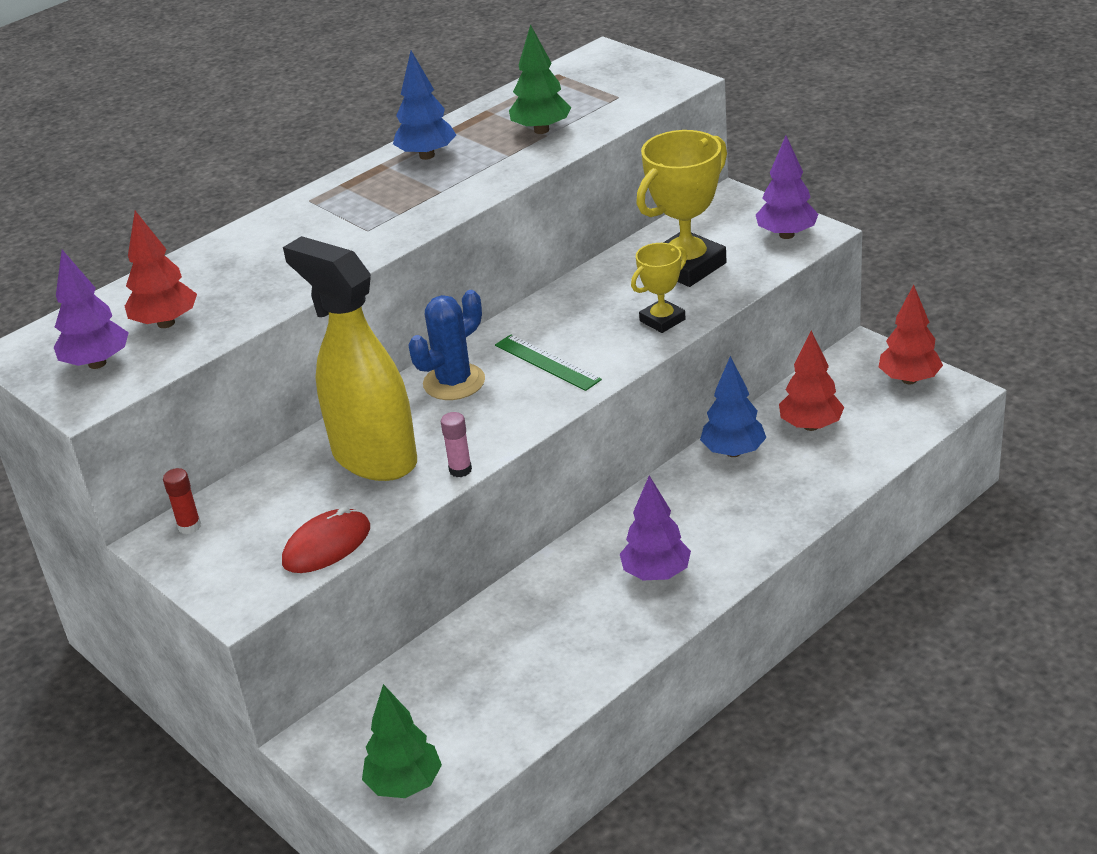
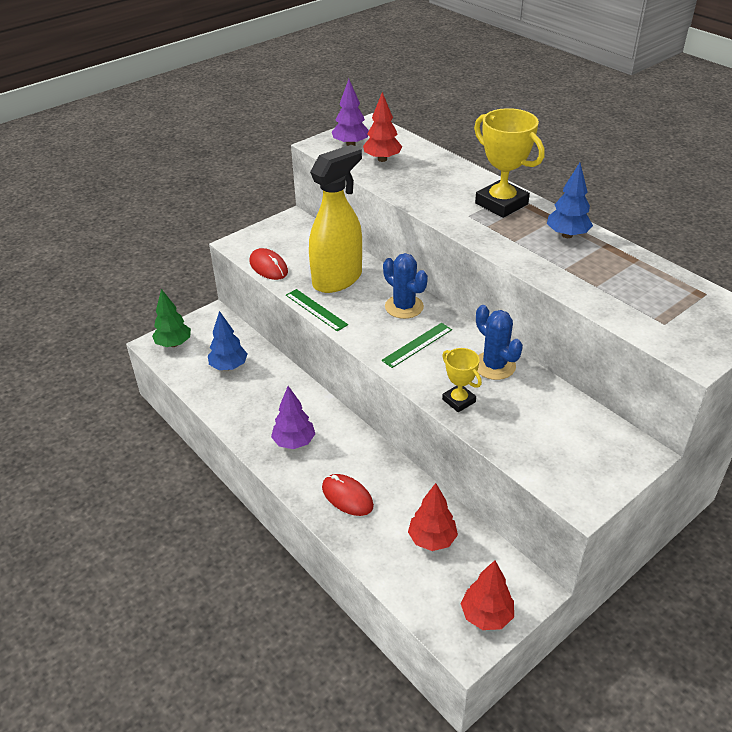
camera: 90 degrees right, 5 degrees up
(189, 526) = (300, 226): red glue stick -> none
(460, 470) = (316, 310): pink glue stick -> green ruler
(541, 130) = (604, 284): green tree -> none
(588, 297) = (494, 366): none -> blue cactus
(687, 266) = (532, 419): yellow trophy -> yellow trophy (501, 204)
(733, 452) = (408, 491): blue tree -> blue tree (229, 366)
(755, 505) = (347, 497): none -> red mouse
(786, 235) = (579, 483): purple tree -> none

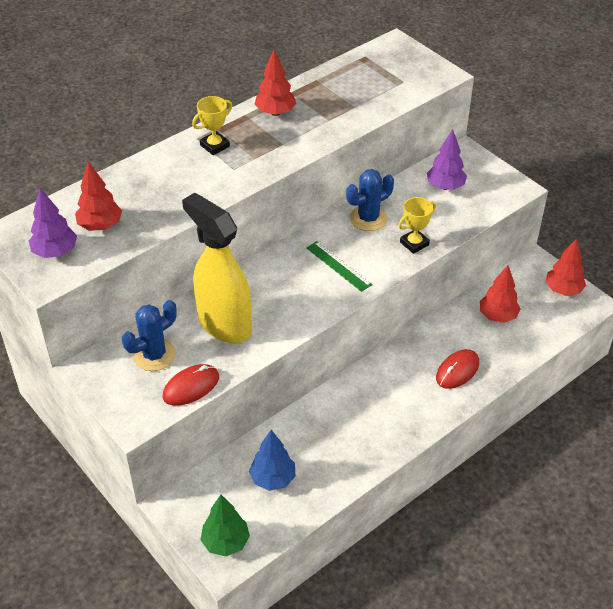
camera: 90 degrees left, 5 degrees up
(294, 442) = (391, 412): purple tree -> purple tree (445, 186)
(316, 310) = (278, 341): green ruler -> none
(404, 307) = (278, 273): blue cactus -> blue cactus (154, 355)
(501, 204) = (214, 146): yellow trophy -> yellow trophy, size x0.56
(567, 235) = (275, 112): blue tree -> red tree

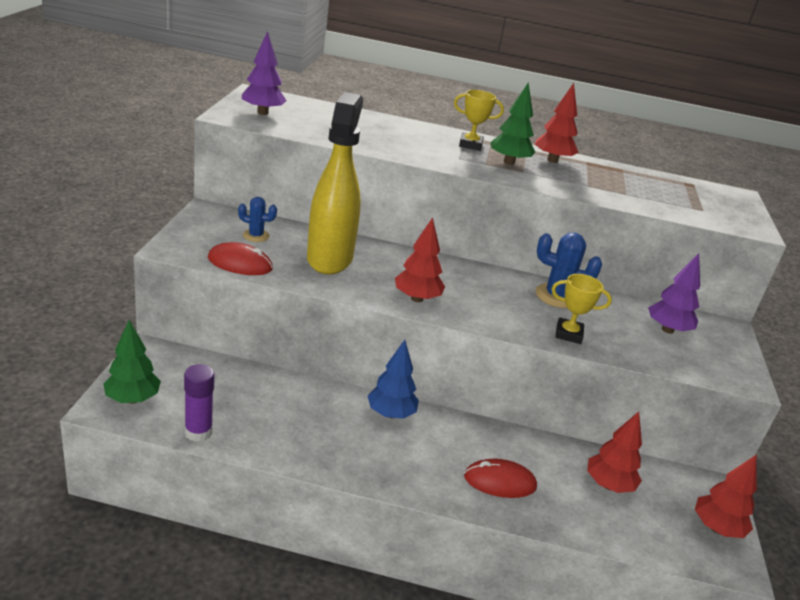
camera: 45 degrees right, 15 degrees down
(100, 226) = (313, 122): red tree -> red tree (416, 298)
(154, 355) = (256, 236): blue cactus -> blue cactus, size x0.61
(261, 142) = (509, 162): none -> green tree
(273, 479) = (232, 401): blue tree -> blue tree (390, 414)
(293, 516) = (198, 432): none -> purple glue stick
(338, 266) = (476, 297): green ruler -> none

